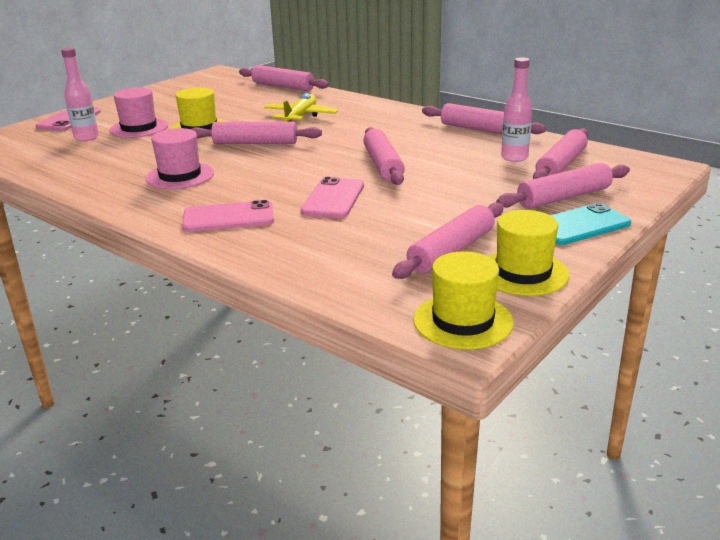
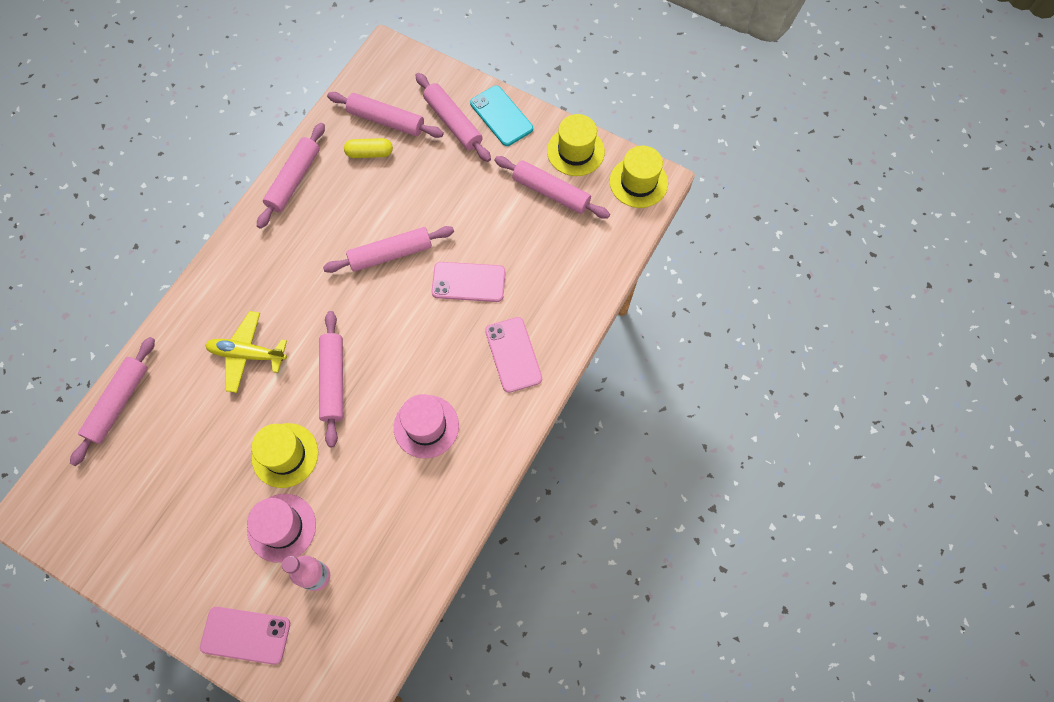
camera: 100 degrees left, 40 degrees up
(514, 158) = (369, 153): pink bottle -> yellow capsule

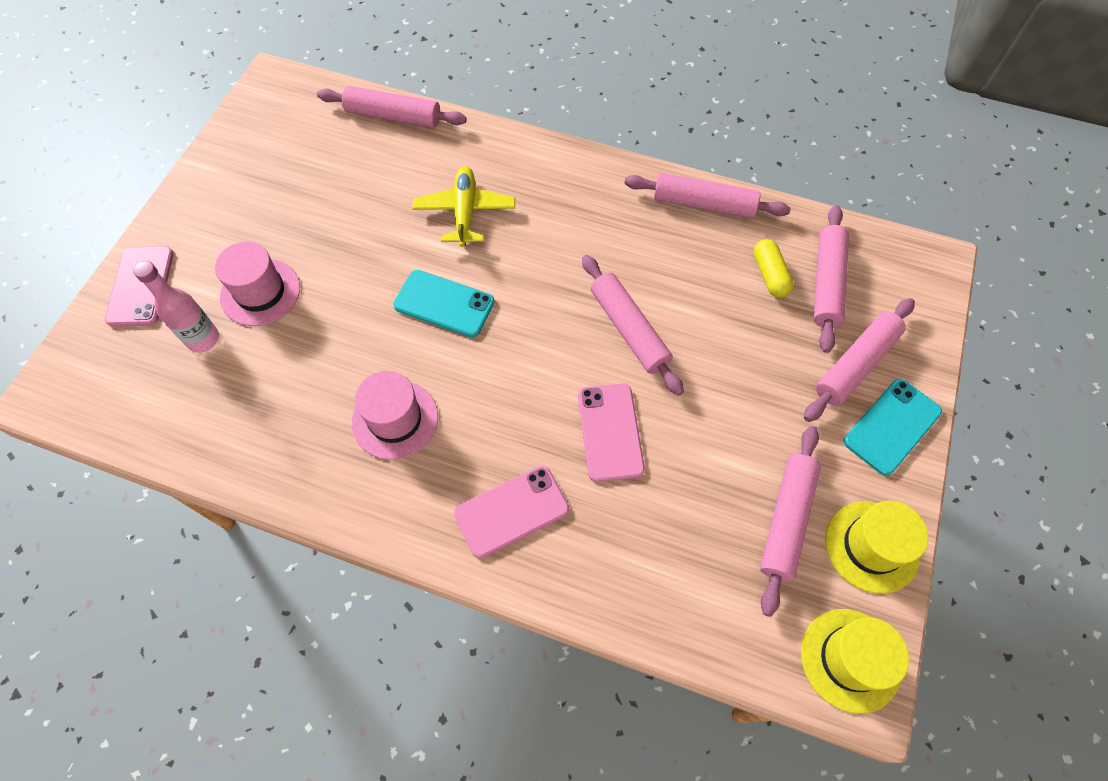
camera: 80 degrees right, 5 degrees down
(285, 455) = (346, 276): yellow hat -> none
(333, 380) = (444, 304): pink rolling pin -> turquoise phone

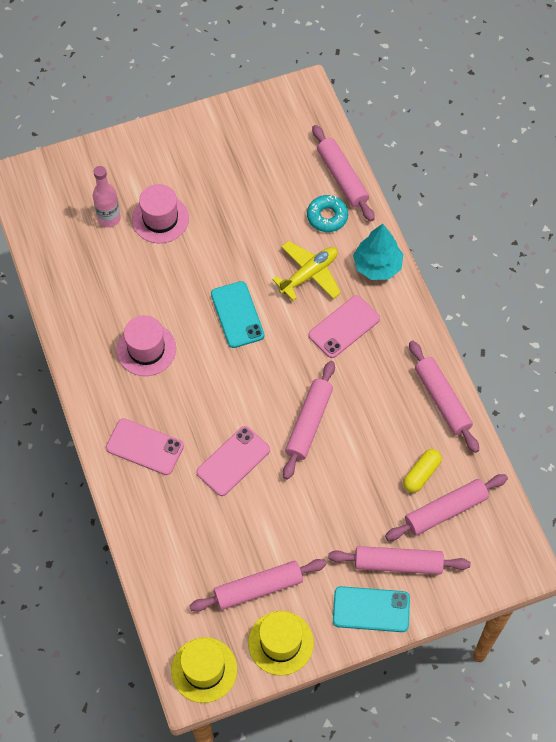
camera: 50 degrees right, 0 degrees up
(141, 286) = (111, 160): pink phone -> pink phone (344, 327)
(420, 155) = (327, 217): none -> turquoise donut
(513, 154) = (377, 266): none -> turquoise tree

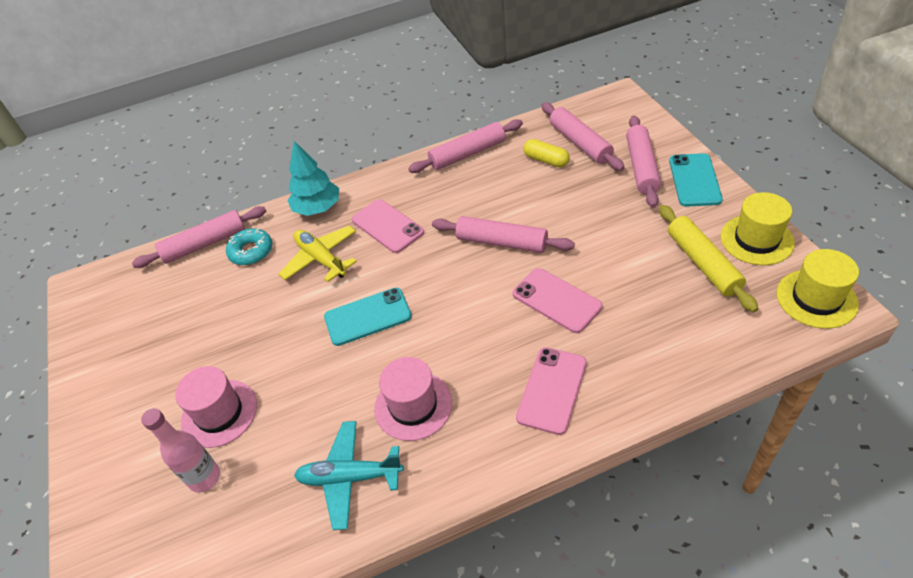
camera: 85 degrees left, 15 degrees down
(94, 309) = (350, 477): none -> turquoise plane
(258, 588) = (702, 263): pink rolling pin -> yellow rolling pin

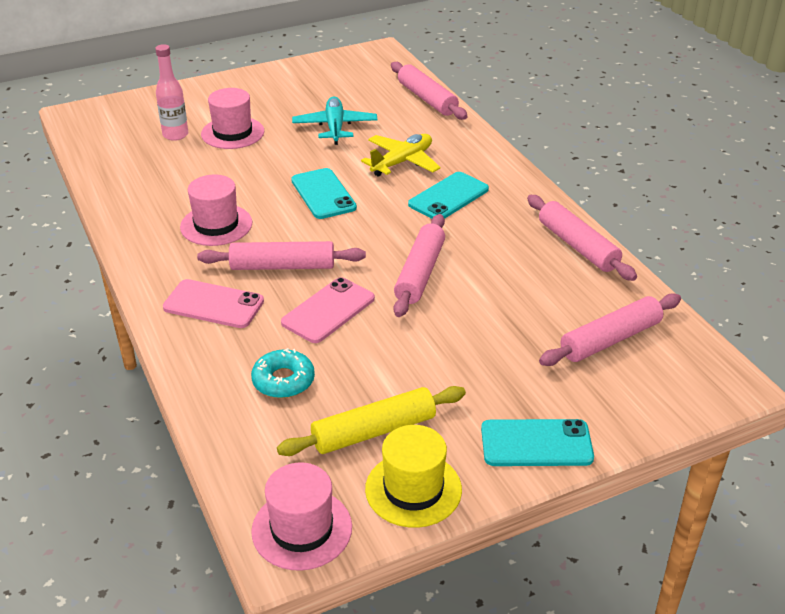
camera: 80 degrees right, 10 degrees down
(251, 251) = (415, 123): turquoise donut -> turquoise donut (283, 380)
(318, 208) = (477, 153): turquoise tree -> none
(350, 477) = (155, 198): turquoise plane -> turquoise plane (335, 127)
(387, 226) = (448, 197): pink phone -> turquoise phone
(546, 160) = (570, 308): yellow capsule -> none
(642, 167) = (562, 394): pink rolling pin -> pink rolling pin (282, 266)
(816, 298) = (302, 529): yellow hat -> pink hat

